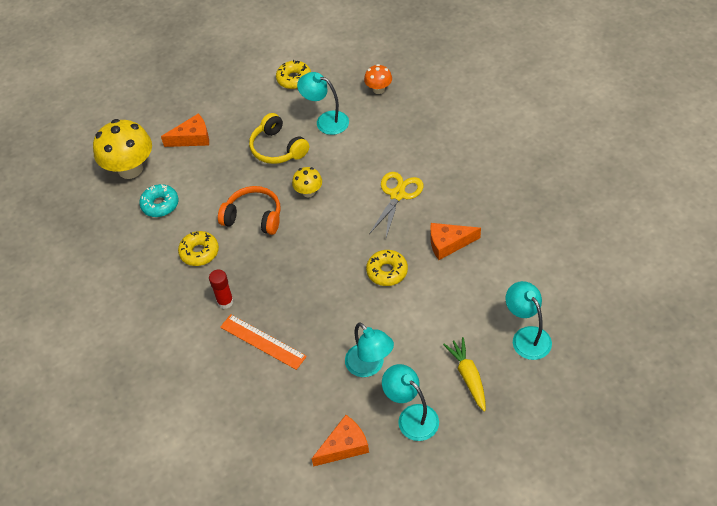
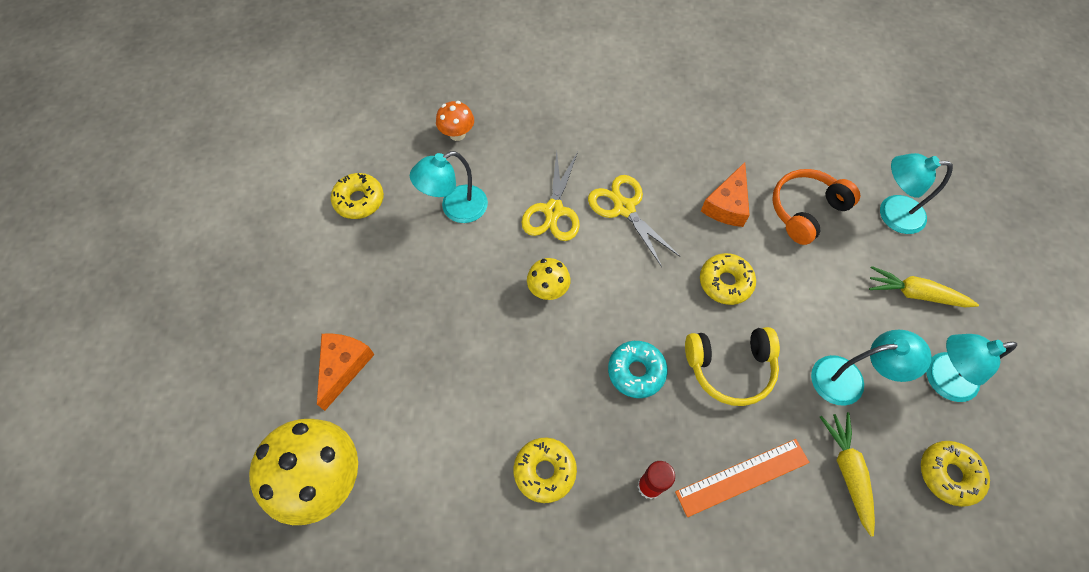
camera: 60 degrees left, 10 degrees up
(160, 204) = (422, 475): turquoise donut -> turquoise donut (636, 372)
(253, 217) = (538, 372): orange headphones -> orange headphones (806, 210)
(278, 148) = (452, 281): yellow headphones -> yellow headphones (730, 367)
(306, 391) = (847, 471): none -> yellow carrot
(344, 446) = (948, 474): orange cheese -> yellow donut
(364, 163) = (553, 211): none -> yellow scissors

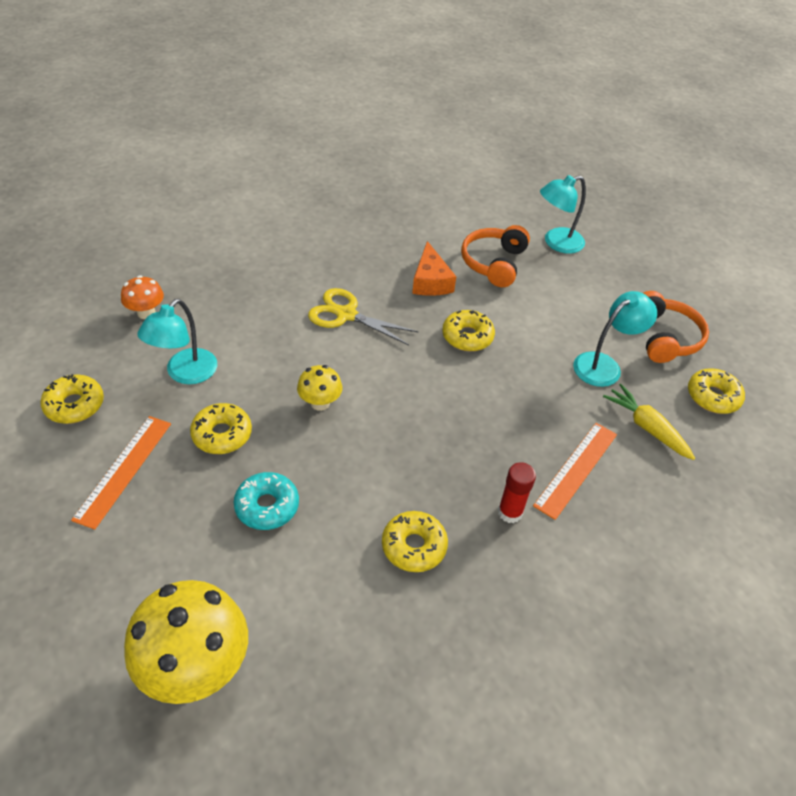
camera: 35 degrees left, 15 degrees down
(343, 367) = (152, 556): orange cheese -> none
(363, 278) = (124, 470): none -> orange ruler
(452, 282) = (222, 434): none -> yellow donut
(553, 211) = (283, 340): yellow scissors -> none
(636, 372) = (440, 432): turquoise donut -> turquoise donut (267, 506)
(730, 367) = (513, 395): yellow headphones -> none
(914, 294) = (609, 289): yellow carrot -> none
(940, 379) = (664, 337): turquoise lamp -> orange headphones

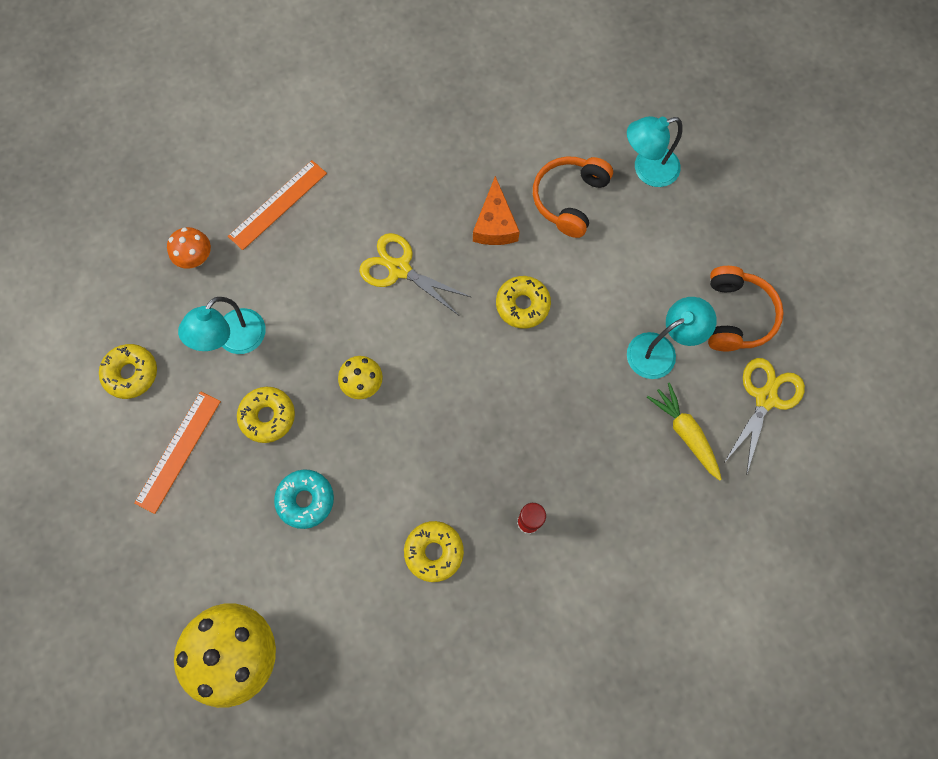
camera: 10 degrees right, 25 degrees up
(576, 469) = (602, 478): orange ruler -> orange ruler (278, 204)
(712, 397) = (765, 398): yellow donut -> yellow scissors

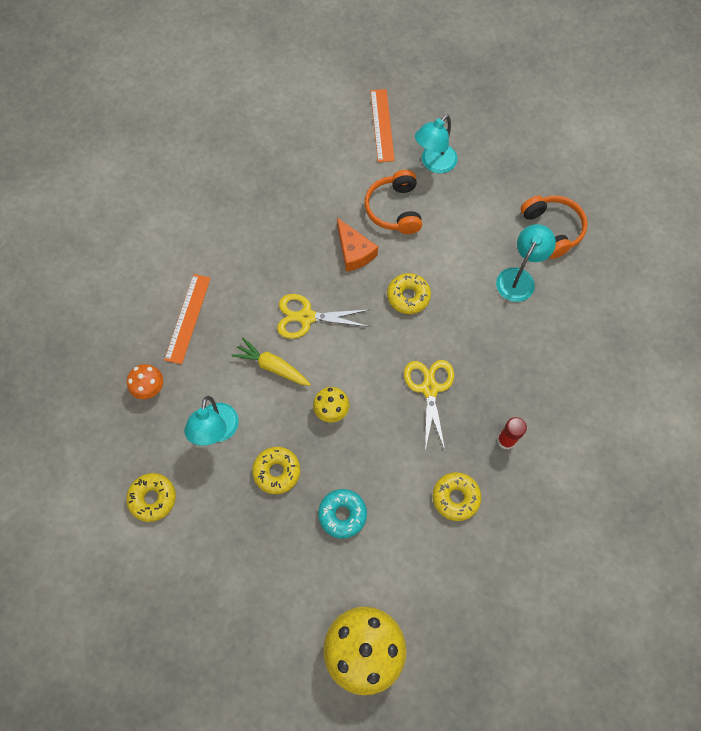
camera: 30 degrees left, 5 degrees down
(178, 451) = (225, 534): orange ruler -> orange ruler (382, 125)
(685, 433) = (569, 323): yellow carrot -> yellow carrot (272, 366)
(765, 398) = (605, 273): yellow scissors -> yellow scissors (429, 388)

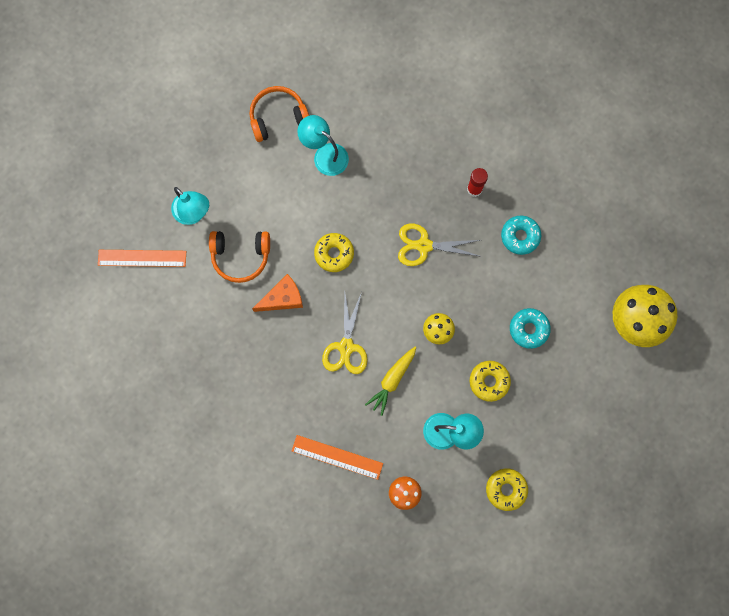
camera: 85 degrees left, 10 degrees up
(455, 498) = (520, 236): yellow donut -> turquoise donut

